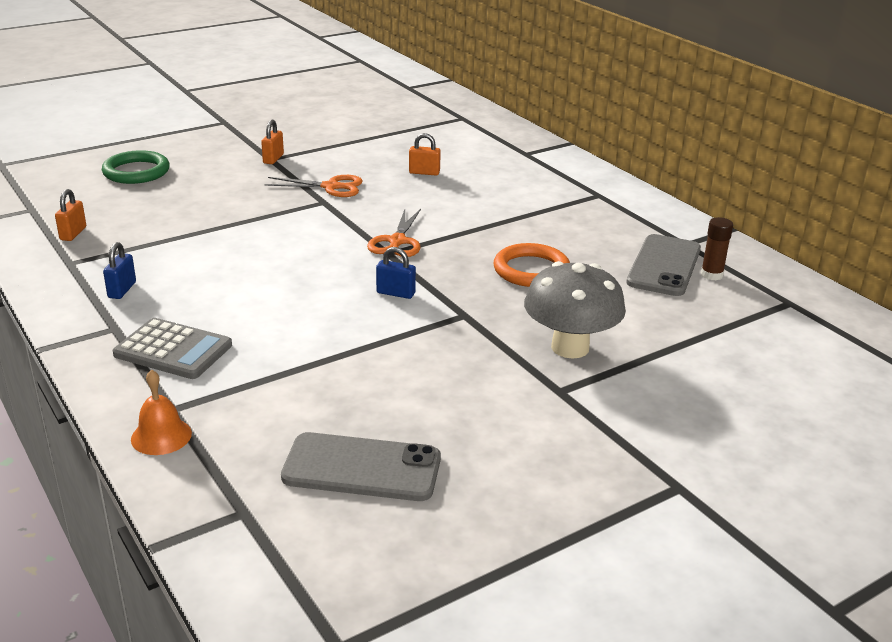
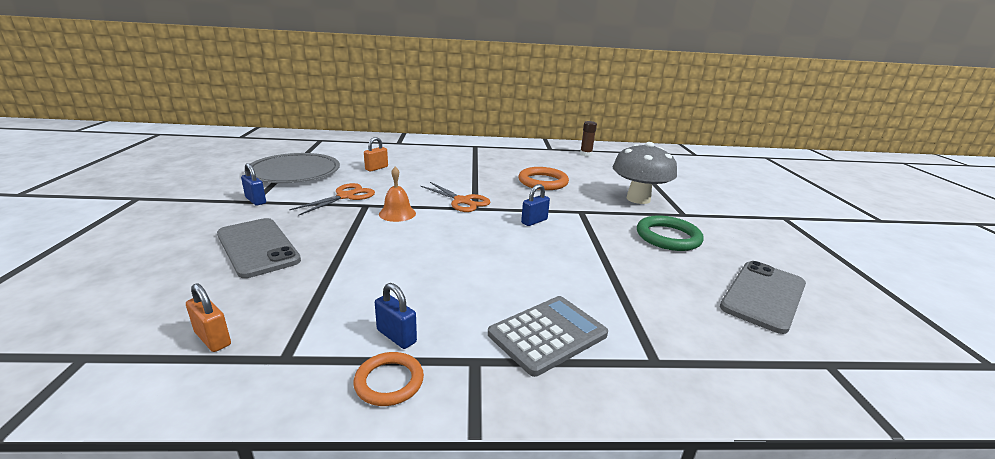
camera: 60 degrees left, 5 degrees down
(71, 304) = (389, 381): none -> orange ring
(136, 172) = (140, 262): green ring -> green ring (668, 237)
(161, 436) = (703, 381): orange bell -> orange bell (397, 213)
(273, 159) = (255, 200): orange padlock -> blue padlock
(355, 145) = (294, 172): none -> grey plate
(664, 266) = (568, 158): grey phone -> grey phone (257, 247)

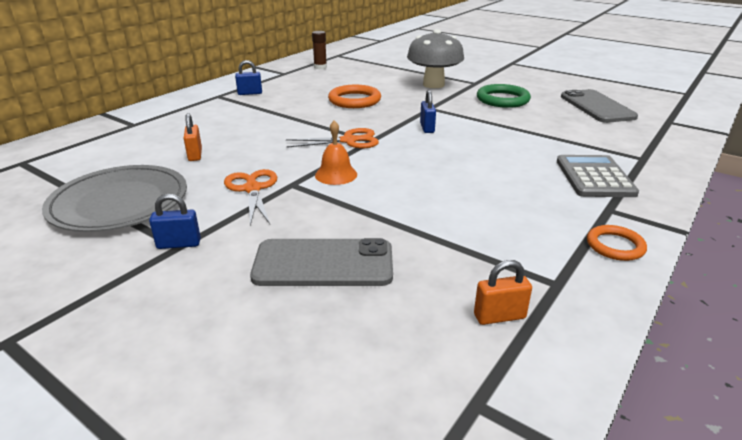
camera: 50 degrees left, 5 degrees up
(396, 336) = (558, 229): blue padlock -> blue padlock (250, 93)

